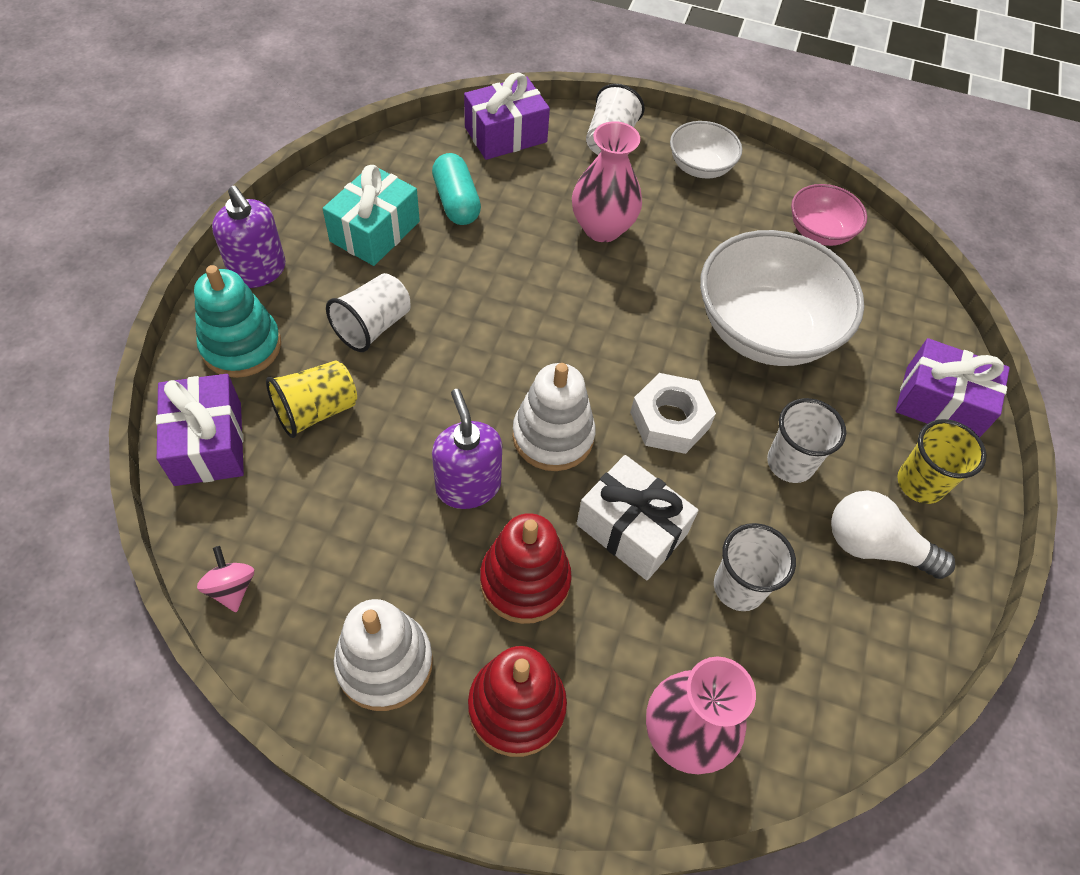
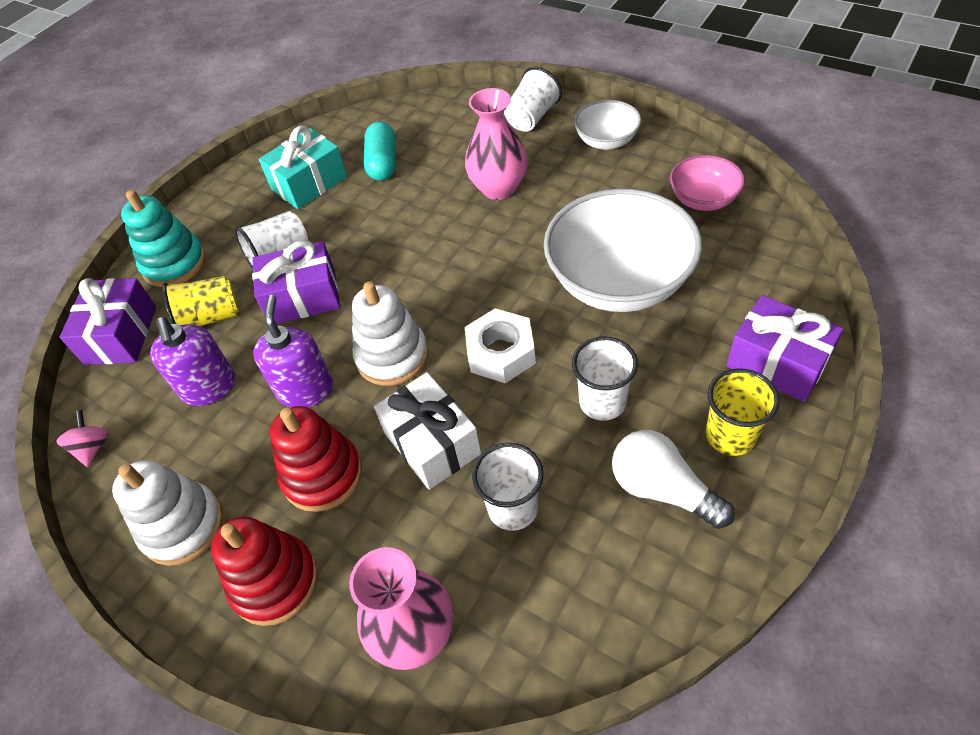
camera: 25 degrees right, 5 degrees down
(258, 271) = (209, 208): purple soap dispenser -> purple soap dispenser (209, 388)
(505, 135) = (443, 112): purple gift -> purple gift (303, 297)

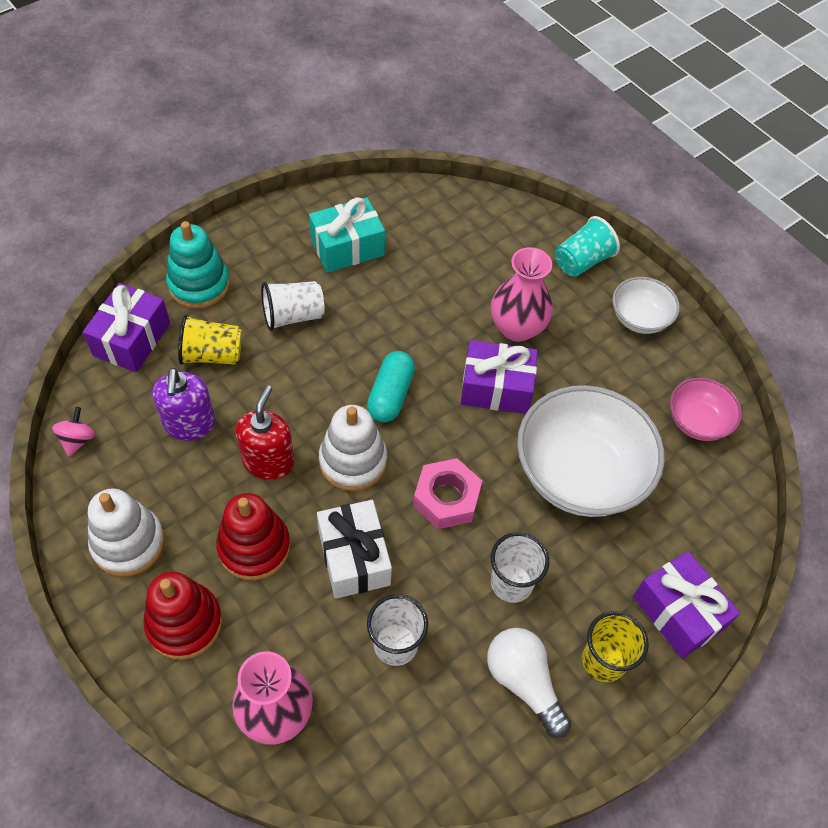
camera: 10 degrees right, 5 degrees up
(303, 297) = (298, 368): purple gift -> purple gift (496, 388)
(305, 390) = (268, 461): purple soap dispenser -> red soap dispenser
(383, 163) = (422, 253): turquoise capsule -> turquoise capsule (391, 395)
(501, 353) = (446, 498): white nut -> pink nut
(532, 118) = (582, 261): white cup -> turquoise cup

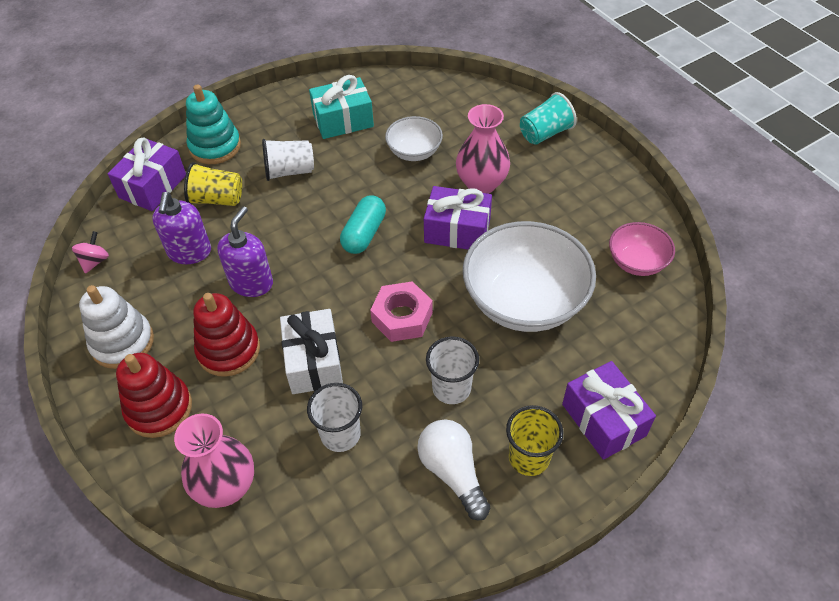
camera: 10 degrees right, 5 degrees down
(268, 461) = (251, 283): red soap dispenser -> purple soap dispenser
(353, 461) = (324, 285): white stacking toy -> none
(639, 318) = (592, 178): white bowl -> white bowl (414, 152)

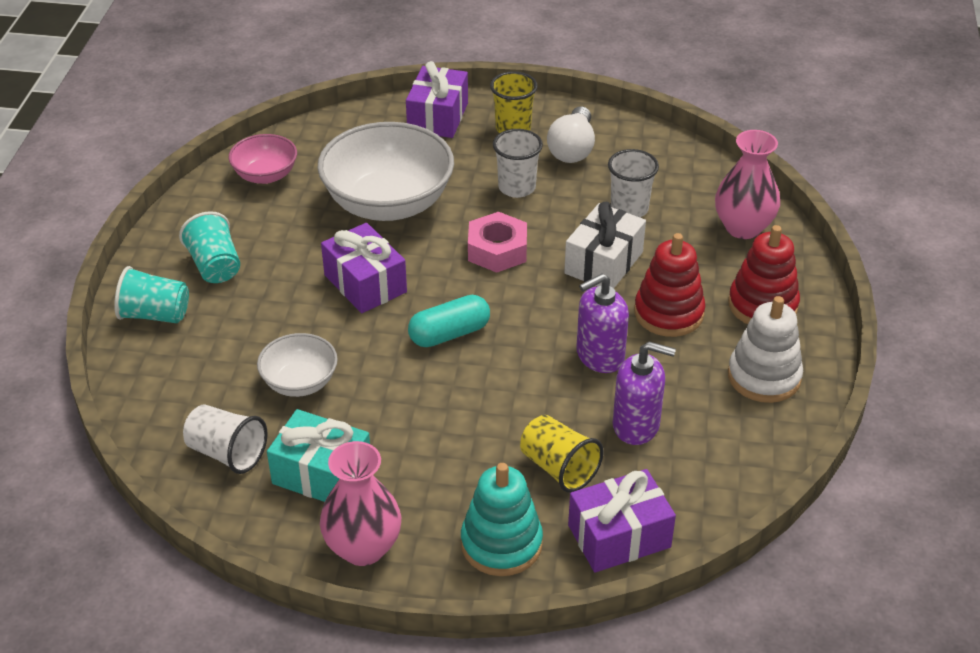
camera: 140 degrees left, 10 degrees down
(95, 261) = (745, 480): pink spinning top -> none
(189, 252) = (636, 425): purple soap dispenser -> purple soap dispenser turned 60 degrees clockwise
(289, 171) = (450, 449): white cup -> white cup (227, 453)
(481, 184) = (286, 308): pink vase -> pink vase (363, 548)
(561, 180) = (215, 266): none -> turquoise cup

